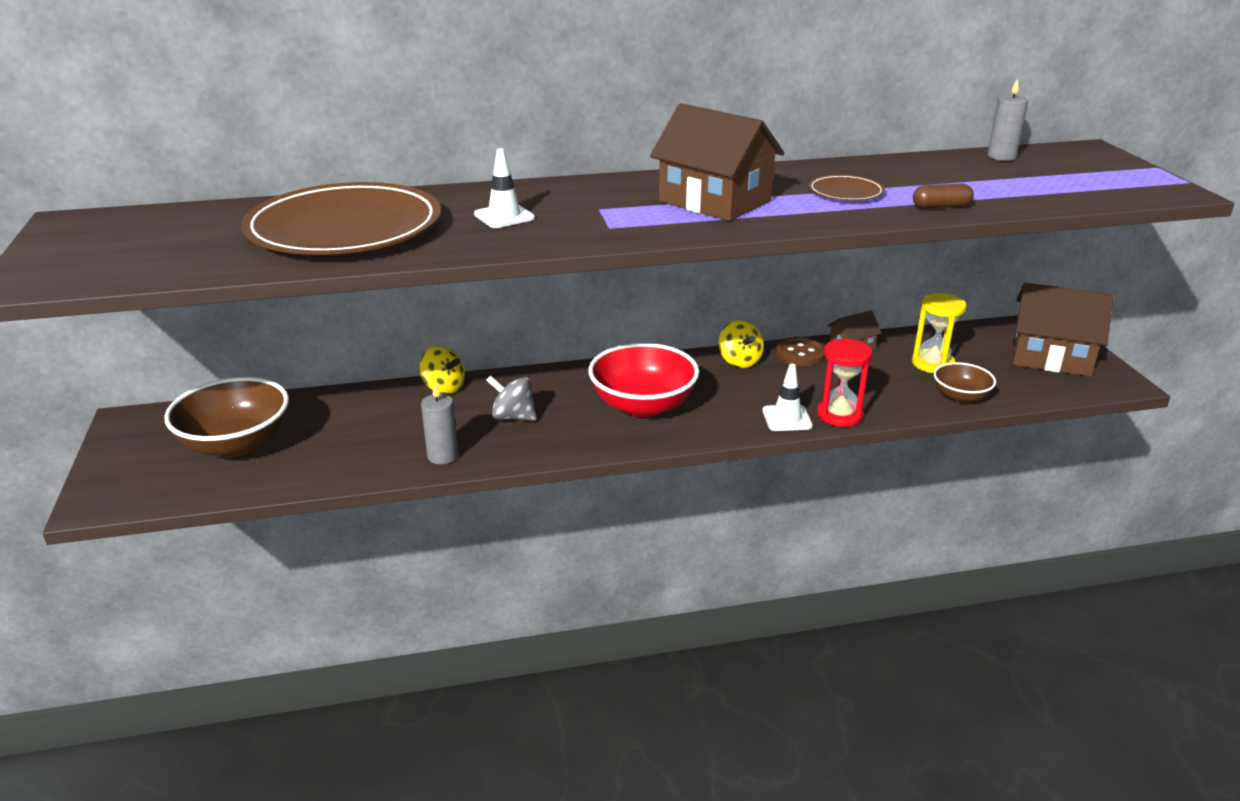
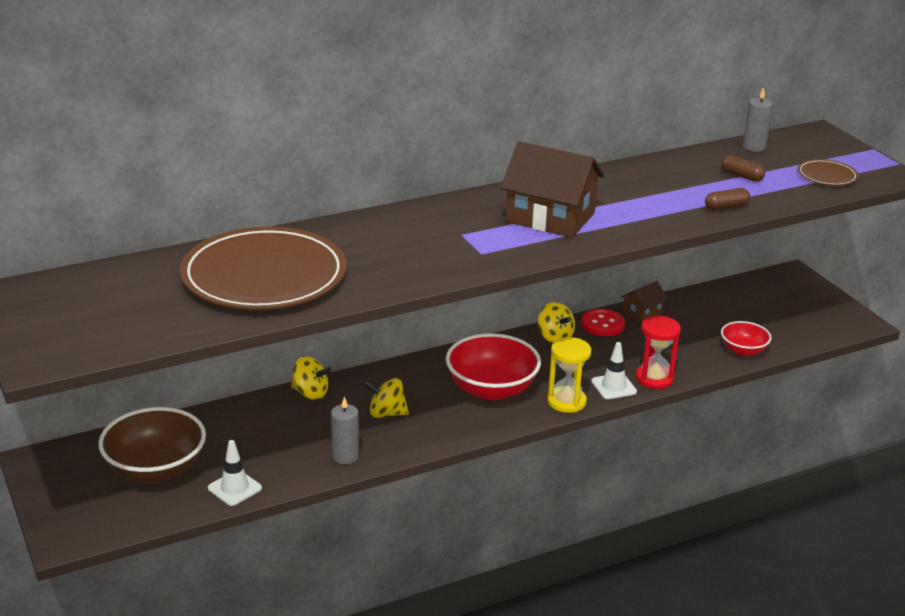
camera: 15 degrees left, 0 degrees up
(504, 216) = (389, 250): white traffic cone -> white traffic cone (234, 488)
(513, 417) = (386, 413): grey spinning top -> yellow spinning top
(800, 354) = (602, 324): brown button -> red button
(845, 192) = (648, 198): brown plate -> brown plate (827, 176)
(932, 364) = (713, 322): yellow hourglass -> yellow hourglass (566, 402)
(960, 397) = (743, 350): brown bowl -> red bowl
(974, 180) = (741, 176): none -> brown capsule
(1050, 357) = (803, 305): brown house -> none

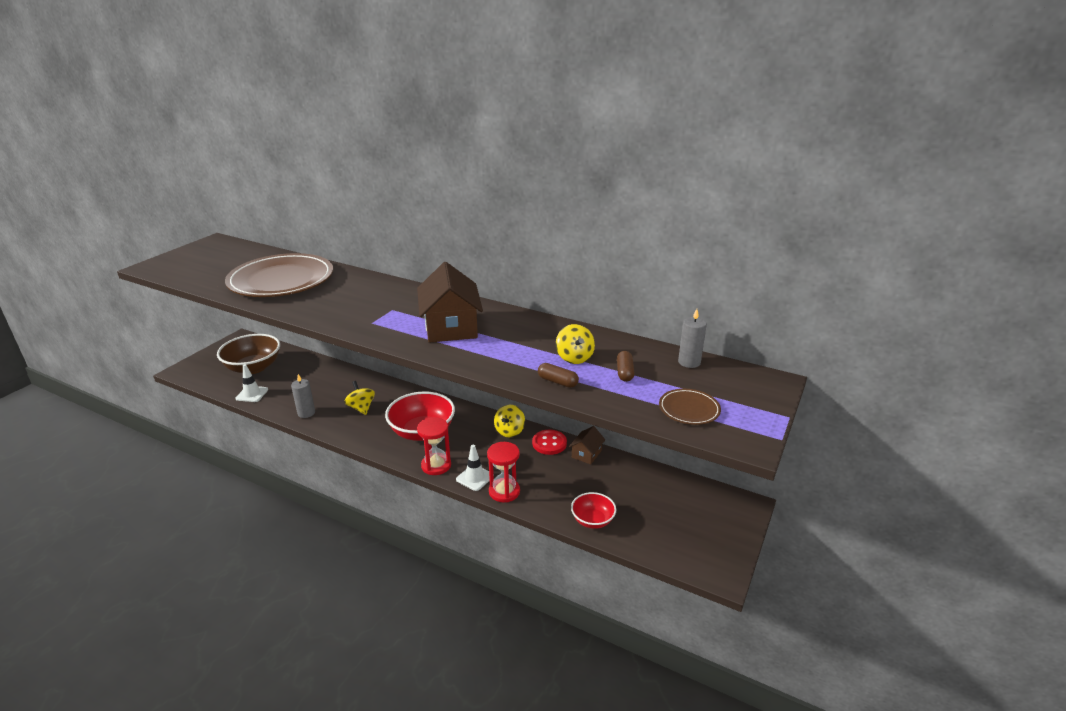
camera: 55 degrees right, 0 degrees up
(310, 393) = (360, 378): yellow spinning top -> yellow spinning top (574, 358)
(566, 402) = (436, 465): yellow hourglass -> red hourglass
(642, 312) = (586, 454): brown house -> brown house turned 75 degrees counterclockwise

